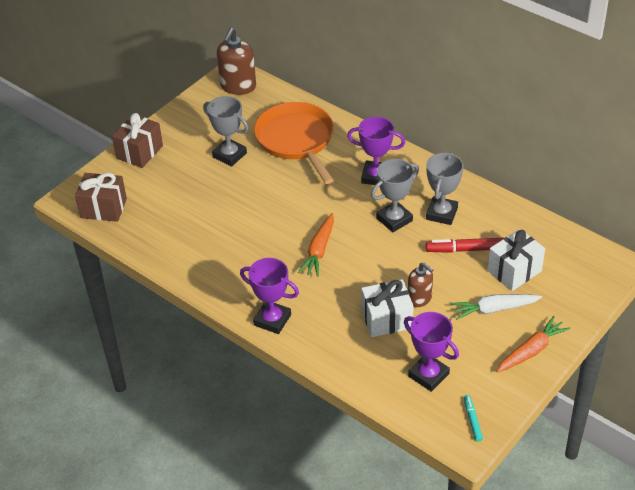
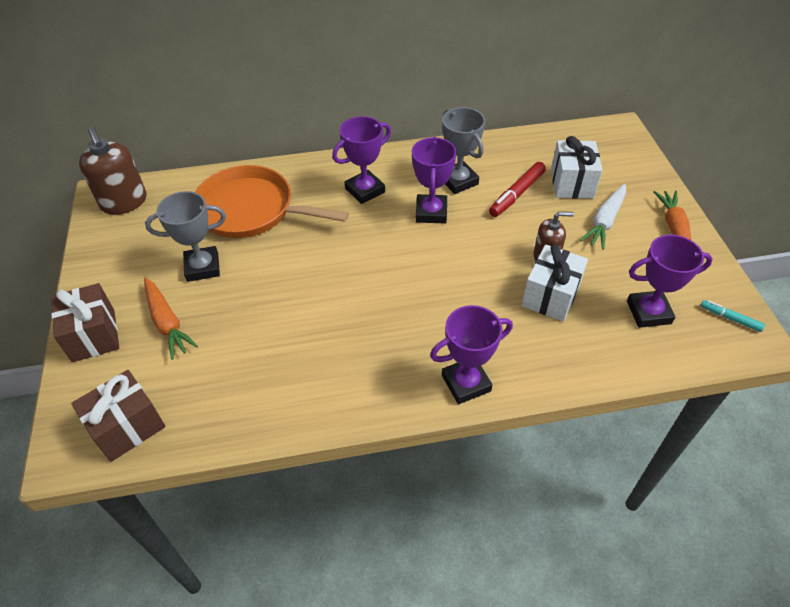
camera: 50 degrees left, 5 degrees up
(319, 250) = (411, 285): orange carrot -> orange carrot (167, 322)
(394, 219) = (431, 212): grey trophy -> purple trophy

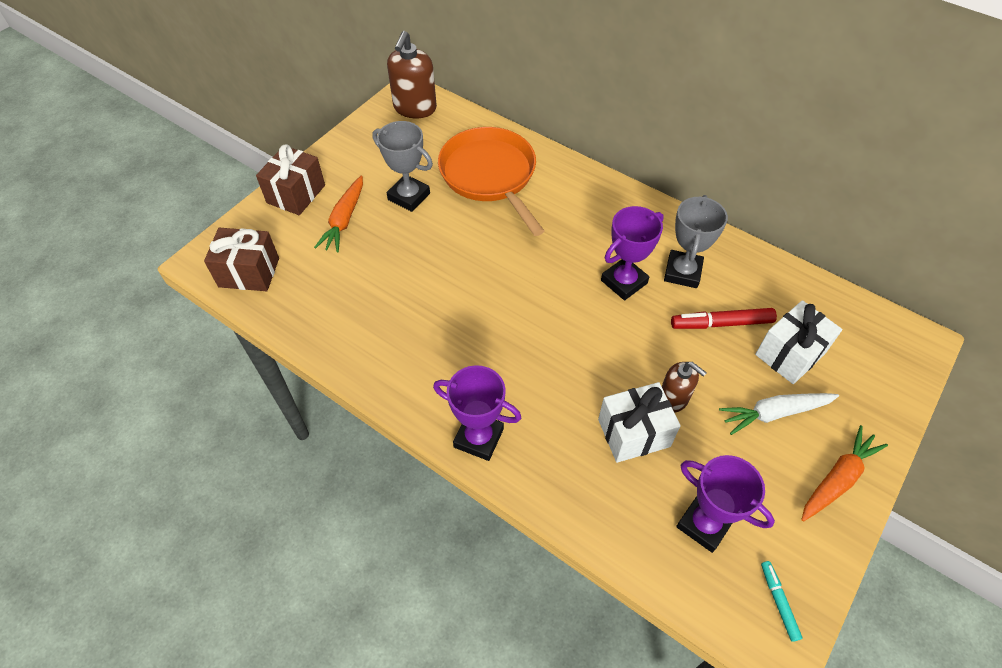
camera: 45 degrees right, 5 degrees up
(365, 190) = (593, 222): purple trophy -> none

